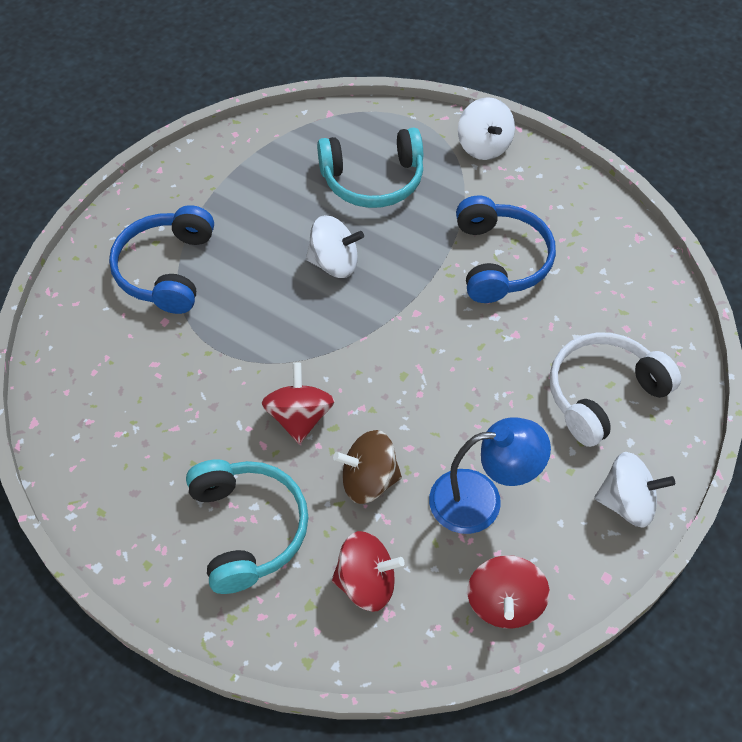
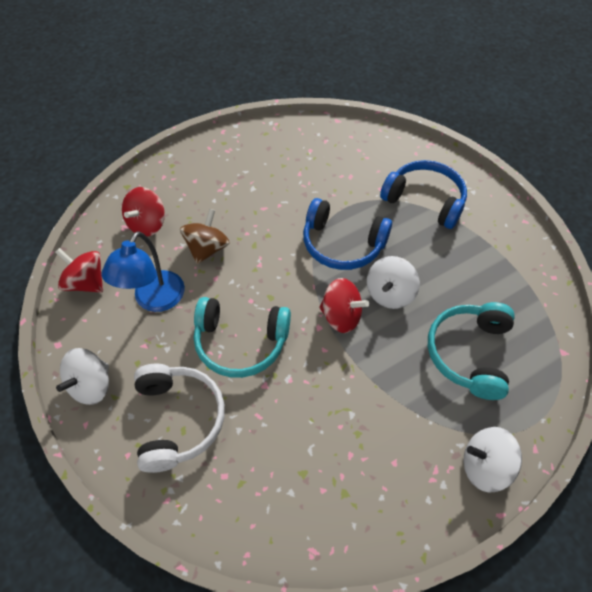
camera: 115 degrees right, 0 degrees up
(248, 529) = (215, 185): turquoise headphones -> turquoise headphones (240, 342)
(299, 417) = (272, 231): red spinning top -> red spinning top (341, 316)
(500, 260) = (341, 410): blue headphones -> blue headphones (342, 244)

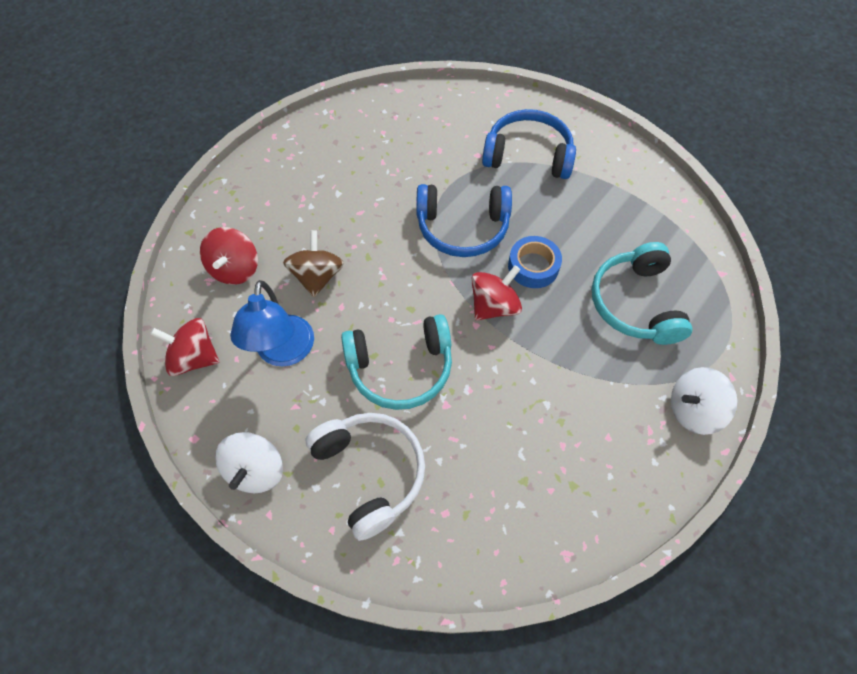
camera: 20 degrees left, 5 degrees up
(341, 316) = (494, 306): red spinning top -> red spinning top turned 45 degrees counterclockwise
(389, 294) = (533, 266): white spinning top -> blue tape

